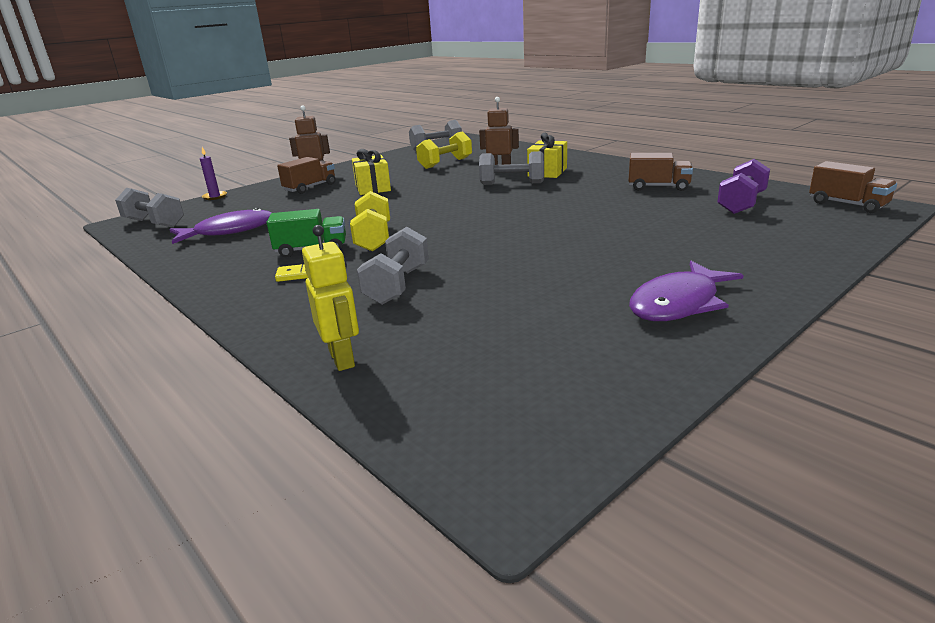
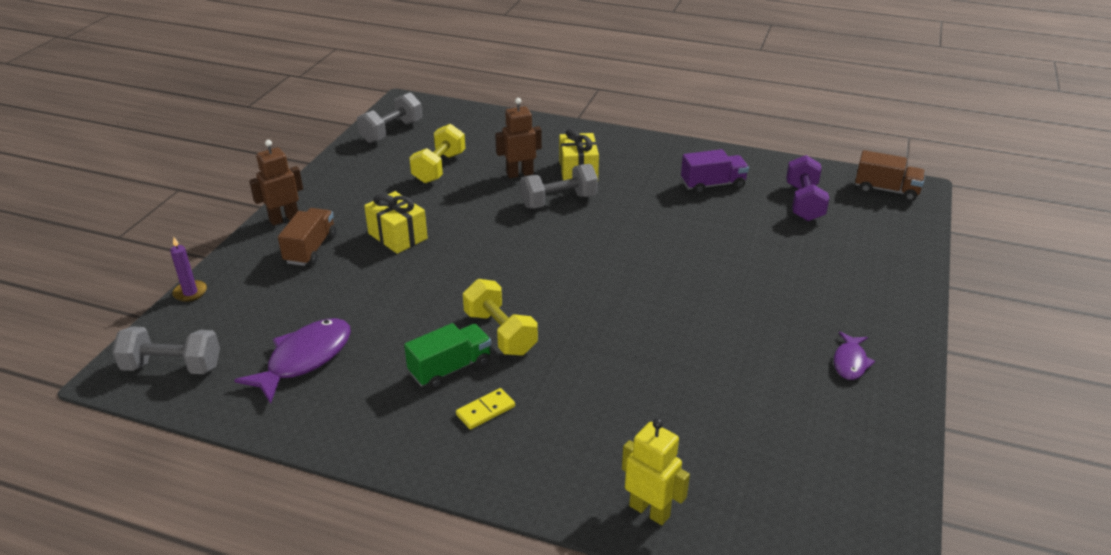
camera: 30 degrees left, 10 degrees up
(397, 285) = (601, 401): grey dumbbell -> none
(658, 187) = (712, 185): brown truck -> purple truck
(678, 303) = (850, 362): purple fish -> purple fish, size x0.57

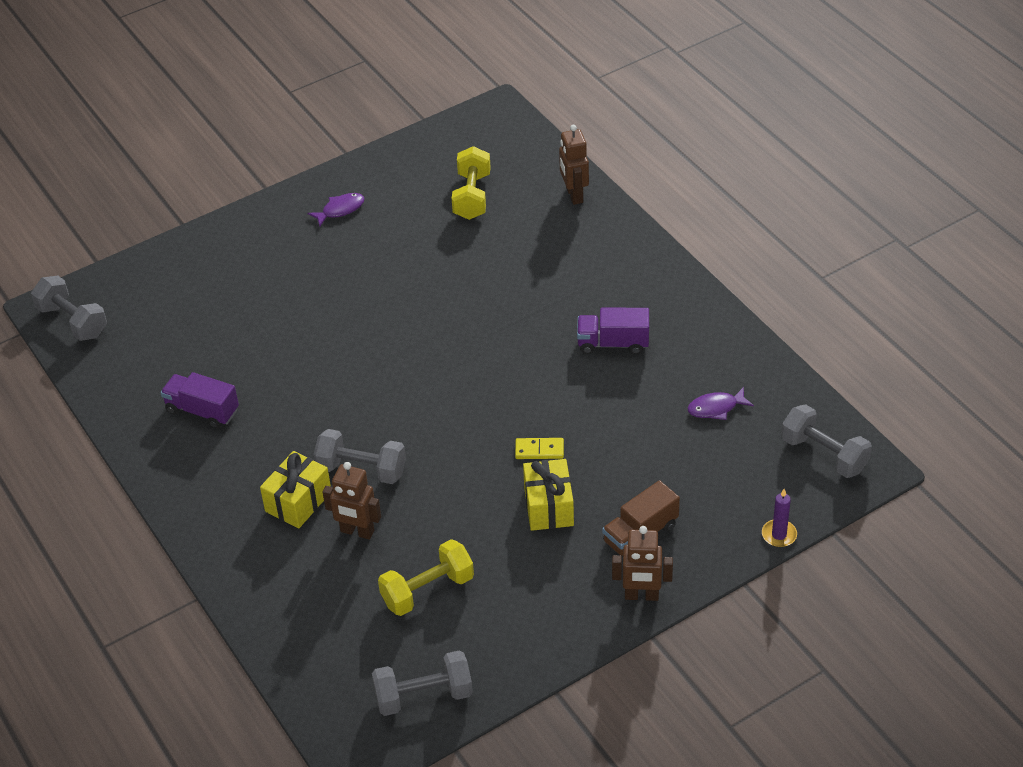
camera: 140 degrees left, 10 degrees up
(304, 359) = (716, 408): purple fish -> purple fish, size x0.57
(450, 369) = (613, 343): green truck -> purple truck
(485, 411) = (615, 300): yellow domino -> yellow domino (539, 450)
(500, 333) = (550, 354): yellow dumbbell -> yellow dumbbell (472, 196)
(649, 511) = (574, 195): yellow robot -> brown robot
(804, 203) = (160, 347): purple dumbbell -> none
(886, 190) = (73, 321): brown truck -> grey dumbbell

